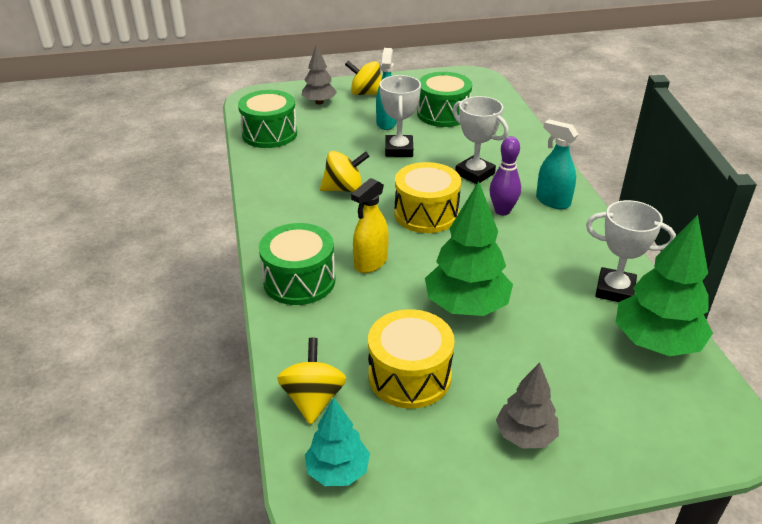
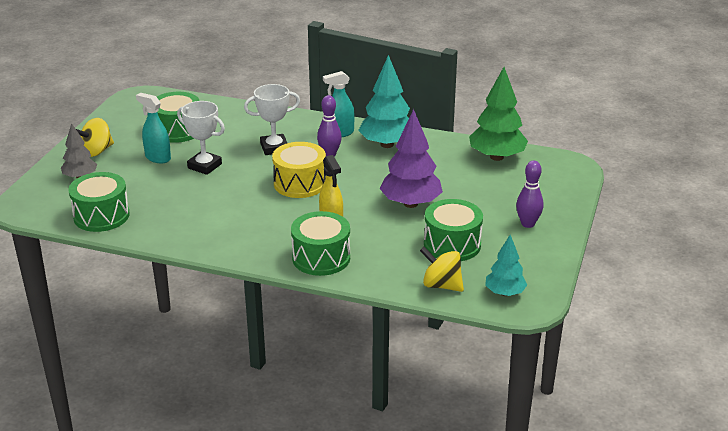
camera: 60 degrees left, 5 degrees down
(344, 189) = (229, 206): yellow spinning top -> none
(409, 376) = (452, 244): yellow drum -> green drum
(466, 306) = (410, 203): green tree -> purple tree
(525, 436) = (528, 224): grey tree -> purple bowling pin
(571, 242) = (387, 144): none -> turquoise tree
(615, 290) = (444, 150): white trophy -> none

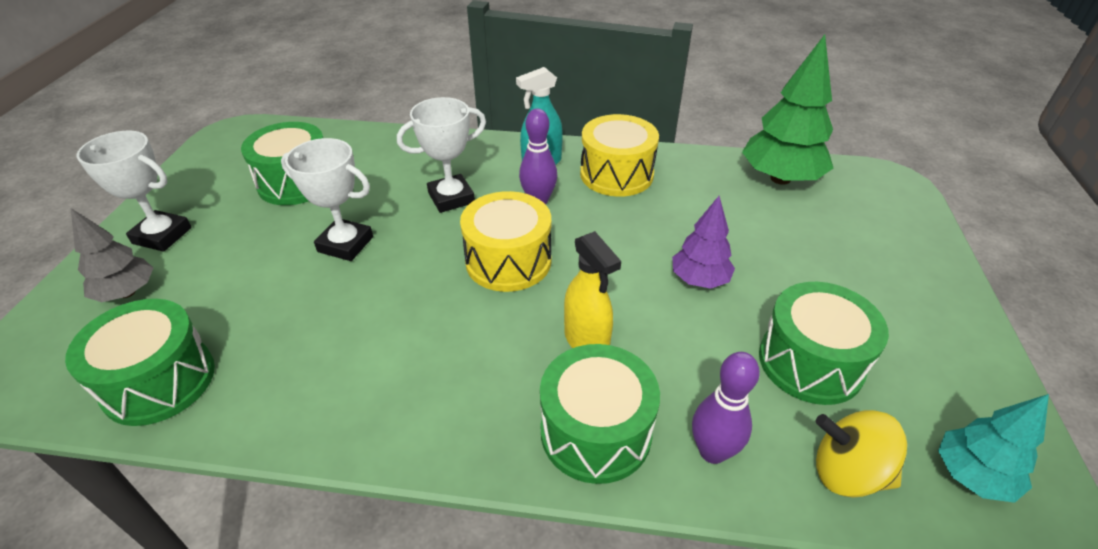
camera: 10 degrees left, 10 degrees up
(97, 151) = (162, 235): yellow spinning top -> white trophy
(157, 158) = (266, 237): turquoise spray bottle -> none
(387, 144) = (616, 174): turquoise tree -> yellow drum
(410, 203) = (699, 280): purple tree -> purple tree, size x0.60
(528, 224) = (902, 298): purple bowling pin -> purple bowling pin (712, 451)

